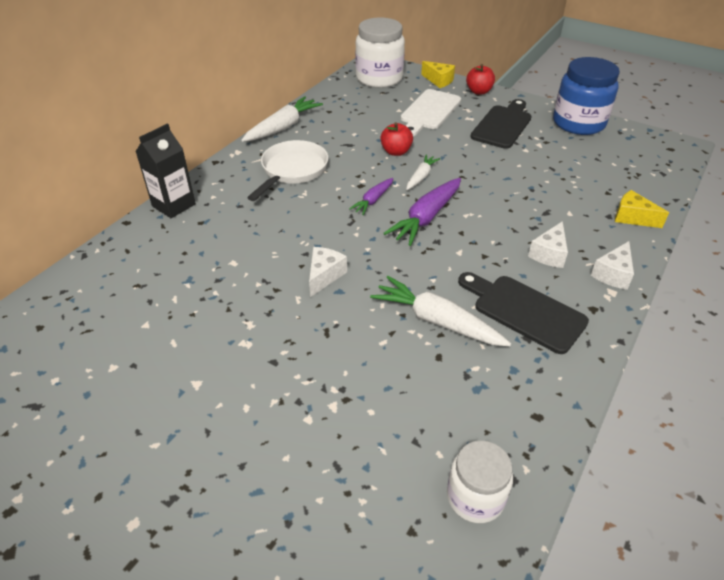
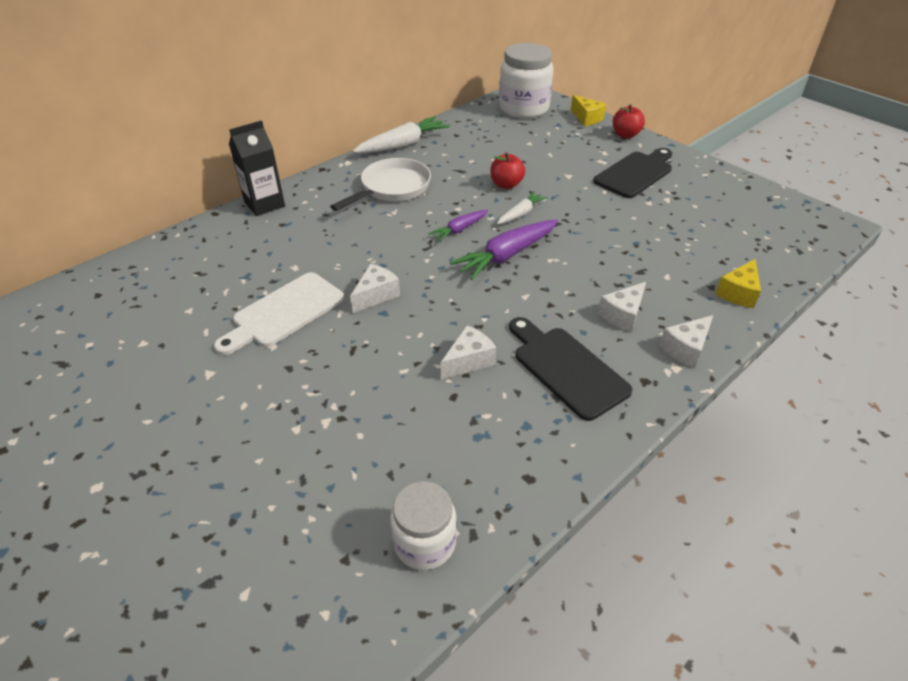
camera: 15 degrees right, 0 degrees up
(429, 111) = (561, 149): white cutting board -> white cutting board (284, 312)
(437, 321) = (468, 361): white carrot -> white cheese
(578, 123) = (724, 183): blue jar -> none
(632, 217) = (738, 293): yellow cheese -> yellow cheese turned 105 degrees counterclockwise

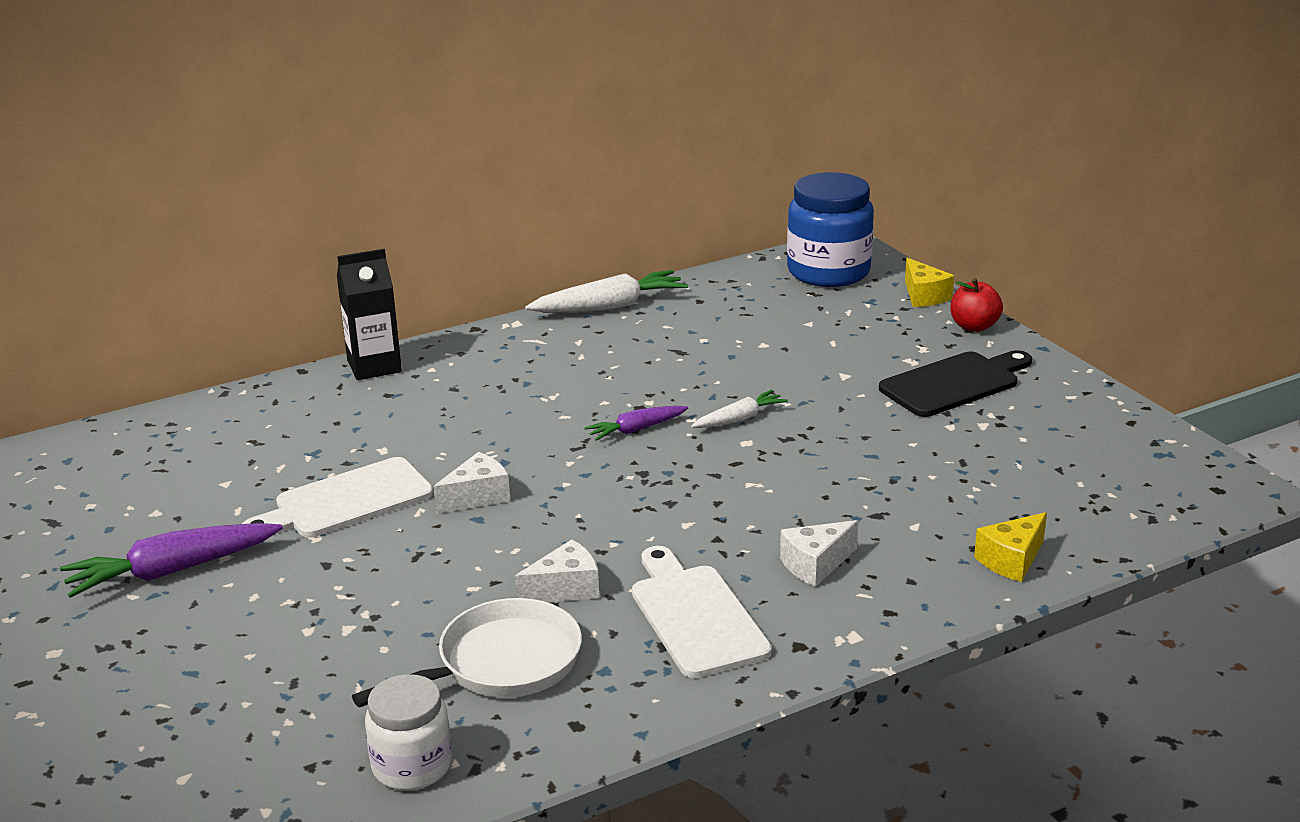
camera: 15 degrees right, 15 degrees down
(392, 188) = (565, 364): white pan -> white pan (501, 664)
(506, 185) = (739, 378): red apple -> none
(506, 256) = (687, 471): purple carrot -> purple carrot (172, 571)
(523, 108) = (828, 272): white jar -> blue jar
(566, 368) = (695, 616): black cutting board -> white cutting board
(686, 349) = (883, 617): white cheese -> none

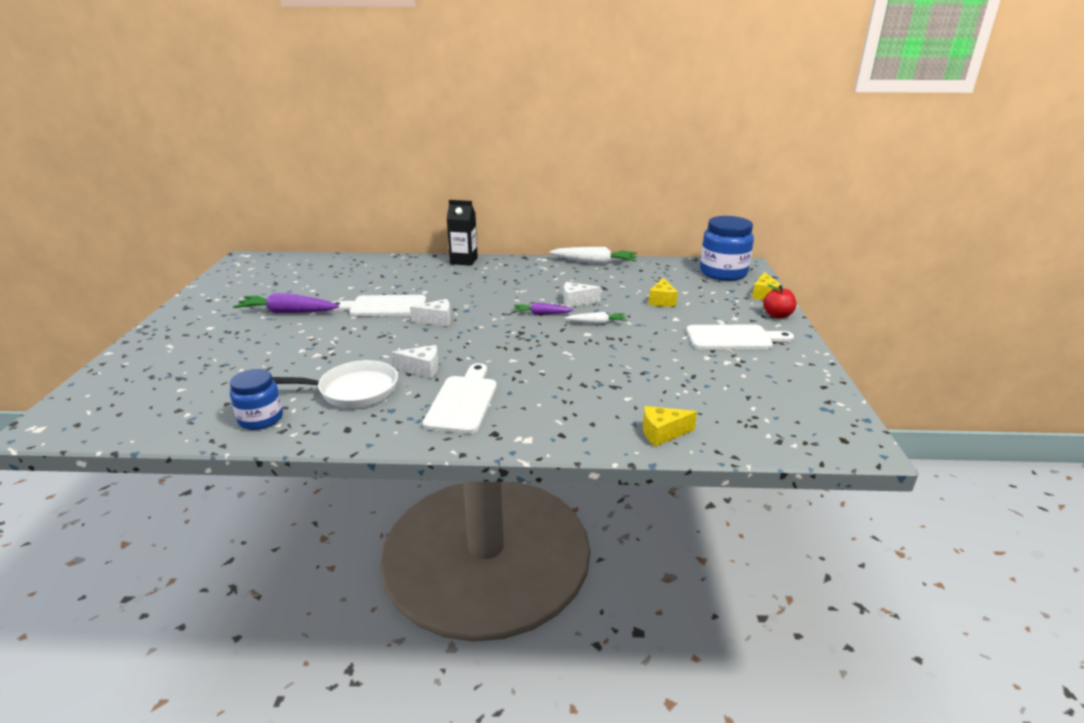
camera: 30 degrees right, 0 degrees up
(412, 766) = (261, 419): white jar -> blue jar
(792, 349) = (662, 301): none -> yellow cheese
(815, 565) = (551, 399): white cheese -> white cheese (576, 301)
(954, 383) = (733, 338): black cutting board -> white cutting board

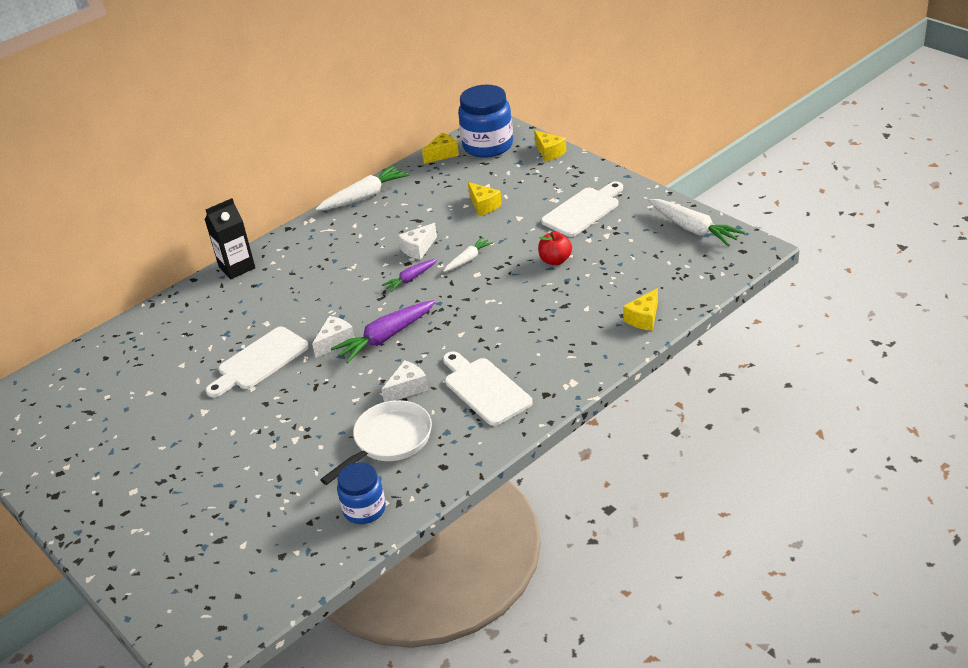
camera: 40 degrees left, 10 degrees up
(287, 312) = (177, 427): purple carrot -> purple carrot (386, 337)
(683, 264) = (442, 154): none -> yellow cheese
(777, 315) = (584, 168): red apple -> red apple (555, 260)
(816, 398) = (693, 229): none -> white carrot

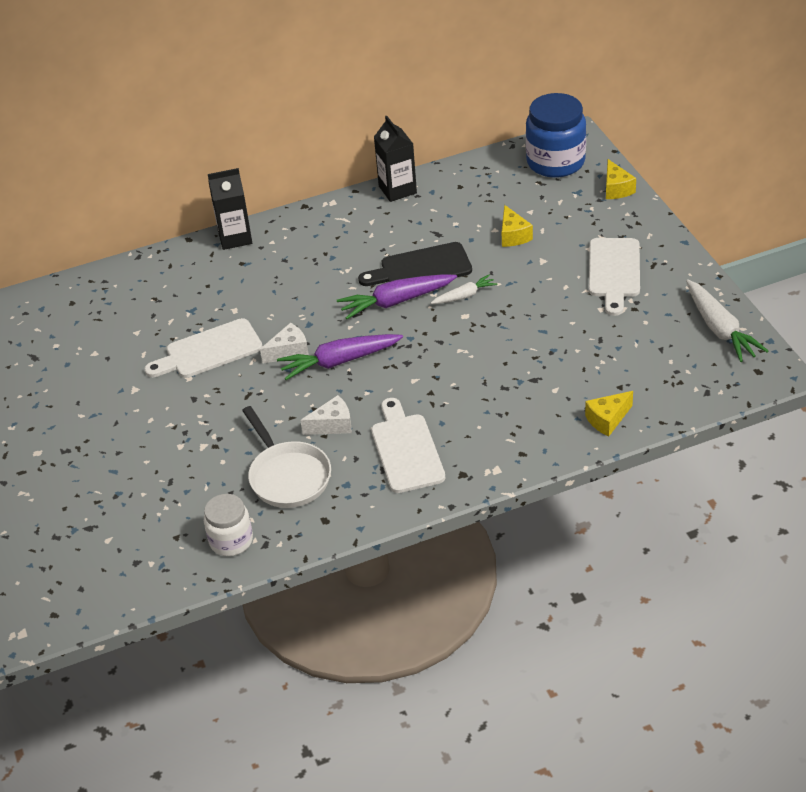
camera: 20 degrees right, 5 degrees up
(364, 196) = (397, 190): white carrot -> black carton
(364, 509) = (231, 540): blue jar -> white jar
(389, 441) = (288, 476): white pan -> white pan turned 90 degrees clockwise
(411, 279) = (396, 301): purple carrot -> purple carrot, size x1.73
(418, 249) = (421, 268): white cheese -> black cutting board
(442, 154) = (502, 160): yellow cheese -> none
(555, 260) = (553, 323): red apple -> none
(583, 210) = (614, 271): white cutting board -> white cutting board turned 120 degrees clockwise

